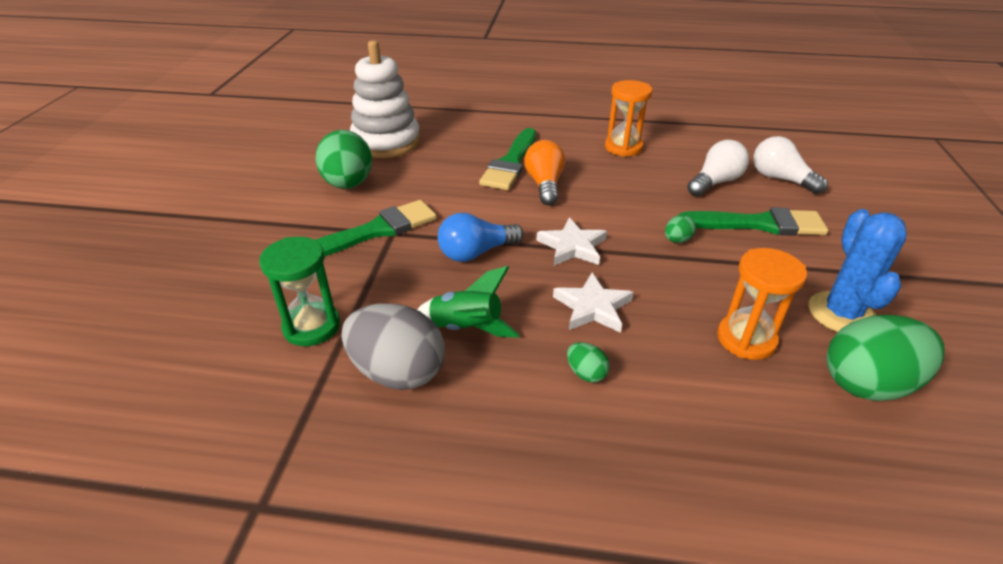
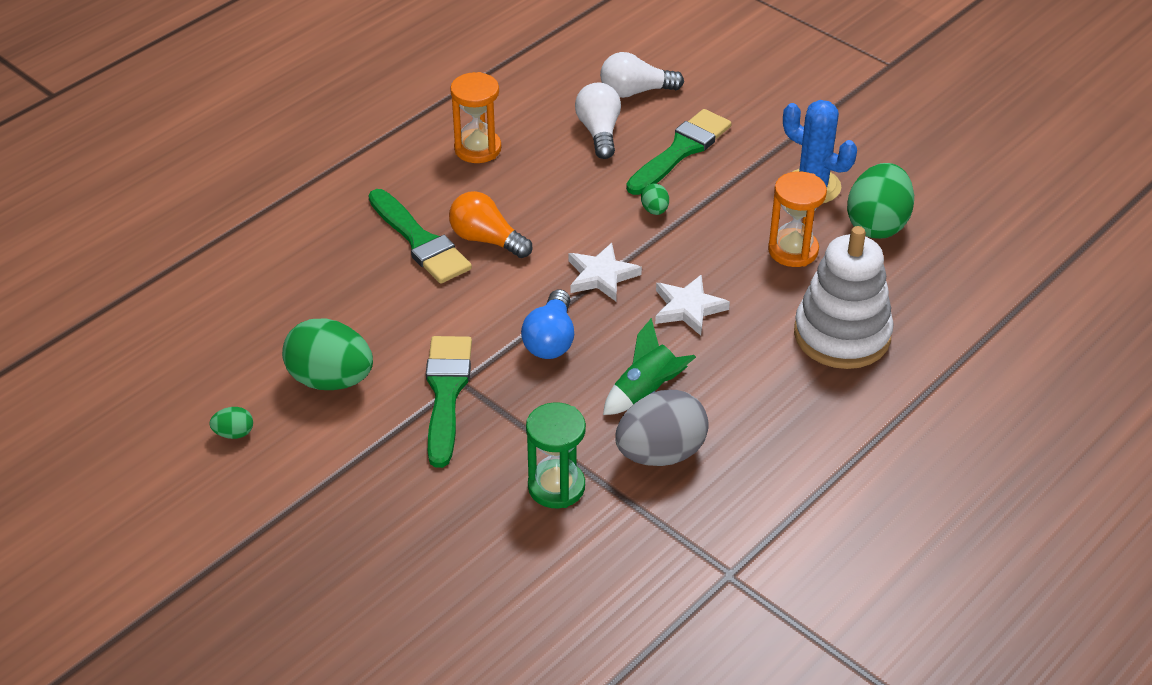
camera: 55 degrees left, 5 degrees up
(386, 142) = (264, 314): white stacking toy -> white stacking toy (842, 335)
(586, 373) = (752, 351): green egg -> green egg (234, 433)

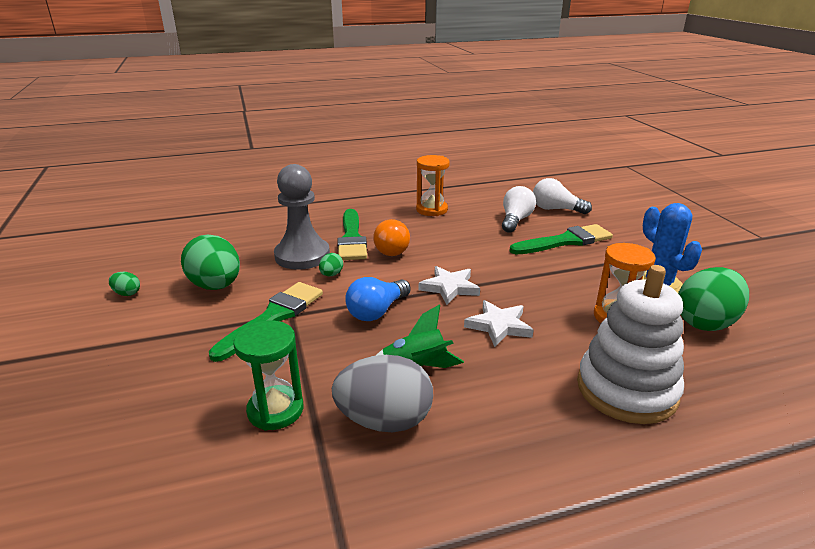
camera: 30 degrees right, 15 degrees down
(386, 294) = (302, 256): none -> grey pawn
(487, 240) = (392, 248): orange light bulb -> orange light bulb turned 150 degrees counterclockwise
(654, 210) = (520, 265): green egg -> green egg (331, 274)

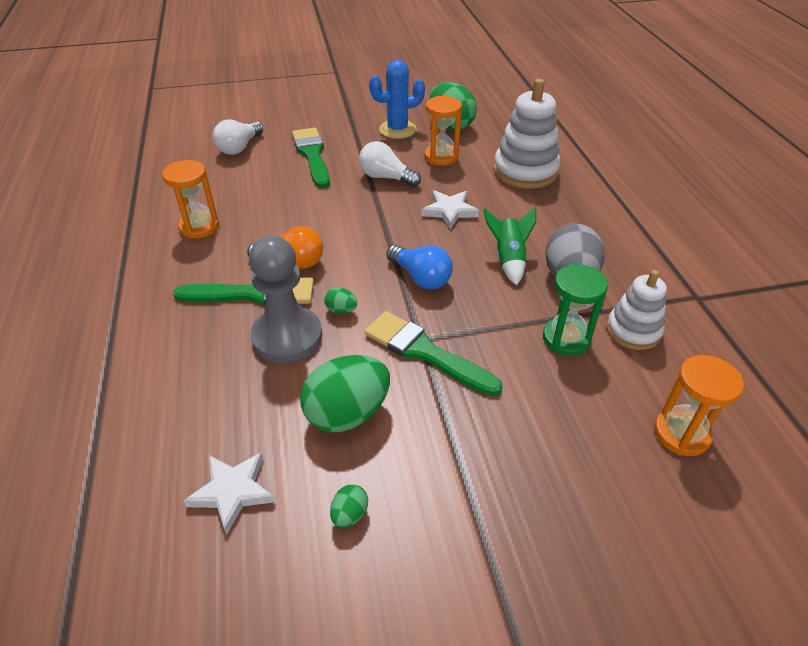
camera: 85 degrees left, 15 degrees up
(102, 499) = (681, 434): none -> orange hourglass
(280, 475) = (633, 331): none -> white stacking toy
(449, 287) = (384, 230): white star -> white star (232, 491)
(515, 220) = (255, 174): white light bulb -> white light bulb (386, 177)

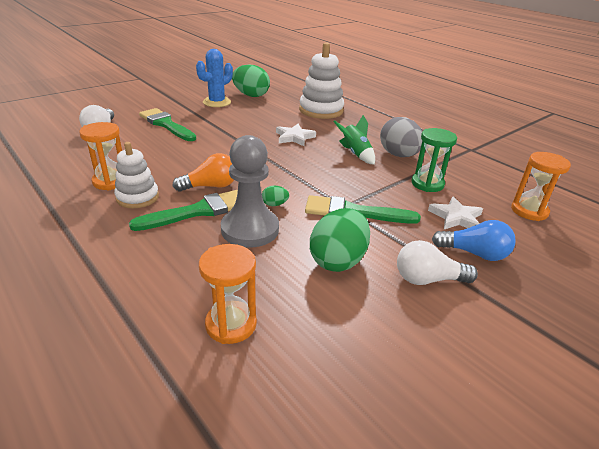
camera: 30 degrees left, 10 degrees down
(232, 491) = (302, 336): white star -> white star (456, 217)
(349, 514) = (398, 317): green egg -> none
(386, 177) = (234, 128): white light bulb -> white light bulb (428, 279)
(421, 277) = (311, 174): blue light bulb -> blue light bulb (474, 253)
(441, 157) = (261, 111): orange hourglass -> orange hourglass (231, 324)
(633, 331) = (457, 171): white stacking toy -> white stacking toy (137, 197)

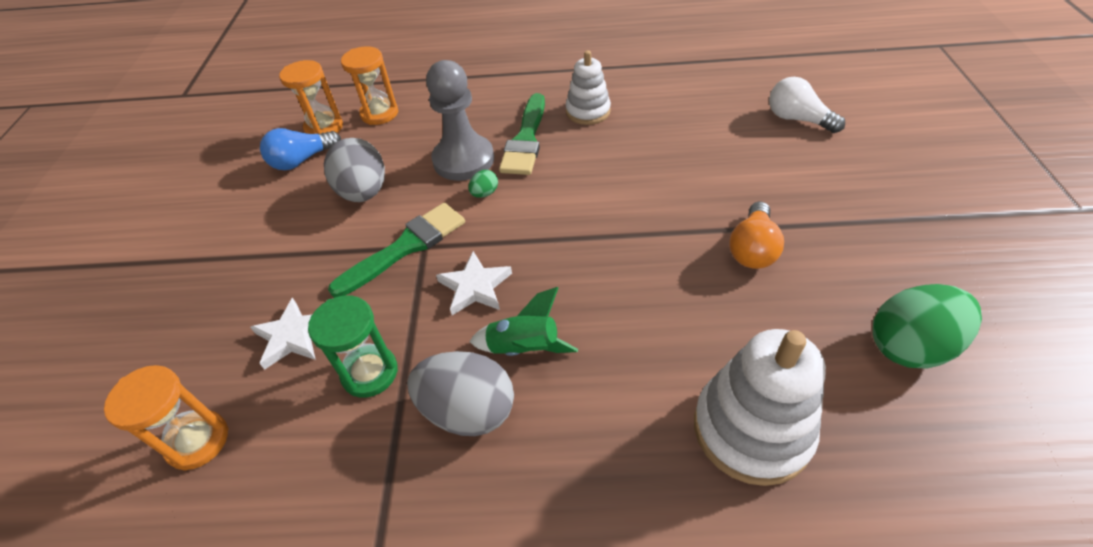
camera: 135 degrees right, 15 degrees up
(111, 181) = (636, 102): orange hourglass -> orange hourglass (324, 127)
(166, 124) = (784, 178): green brush -> none
(210, 186) = (566, 162): orange light bulb -> orange light bulb (752, 249)
(217, 102) = (876, 271): blue cactus -> none
(294, 137) = (641, 303): white star -> white star (475, 287)
(338, 260) = (364, 192): green egg -> grey egg
(428, 279) = (276, 234): white light bulb -> none
(474, 253) = (247, 297): blue light bulb -> blue light bulb (302, 160)

